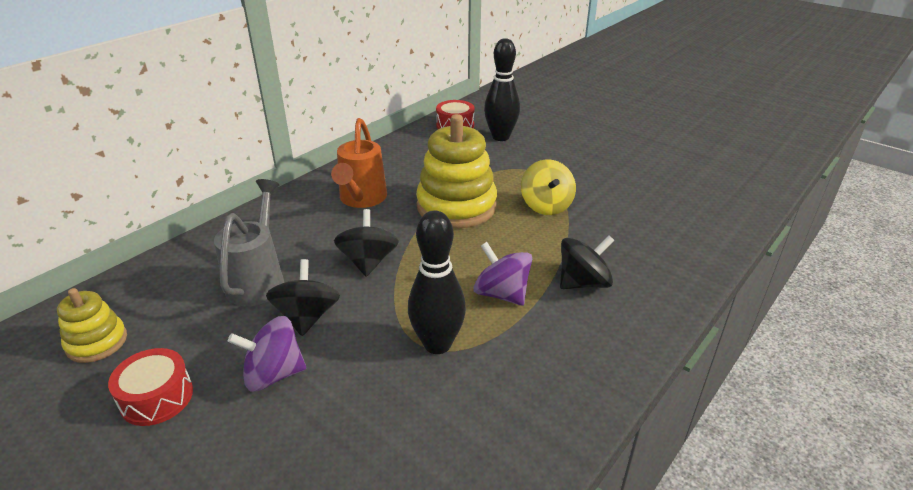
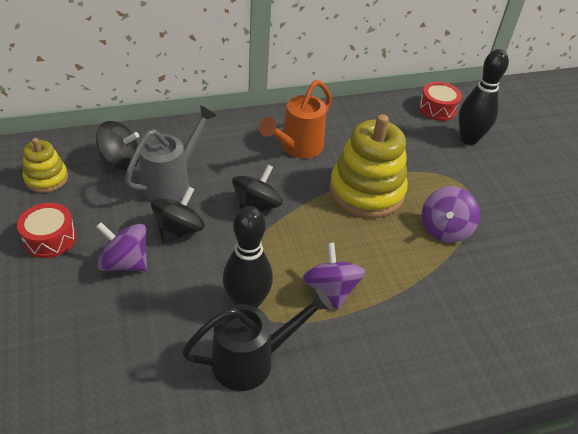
camera: 30 degrees right, 10 degrees up
(488, 388) = (251, 360): none -> black watering can
(546, 206) = (445, 229): yellow spinning top -> purple spinning top
(583, 283) = (407, 318): black spinning top -> black spinning top (121, 161)

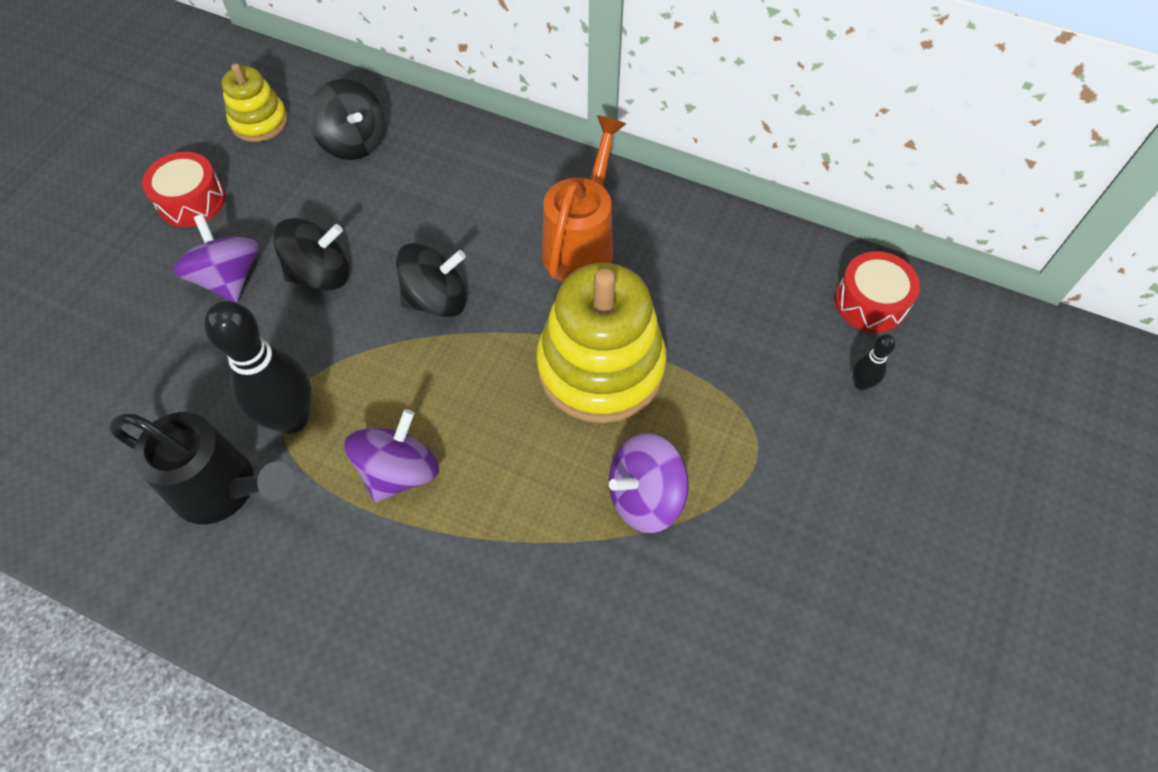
camera: 45 degrees right, 15 degrees up
(171, 182) = (377, 204): grey watering can -> none
(297, 148) = (581, 245): orange watering can -> orange watering can turned 120 degrees clockwise
(468, 139) = (861, 383): black bowling pin -> black bowling pin, size x0.45

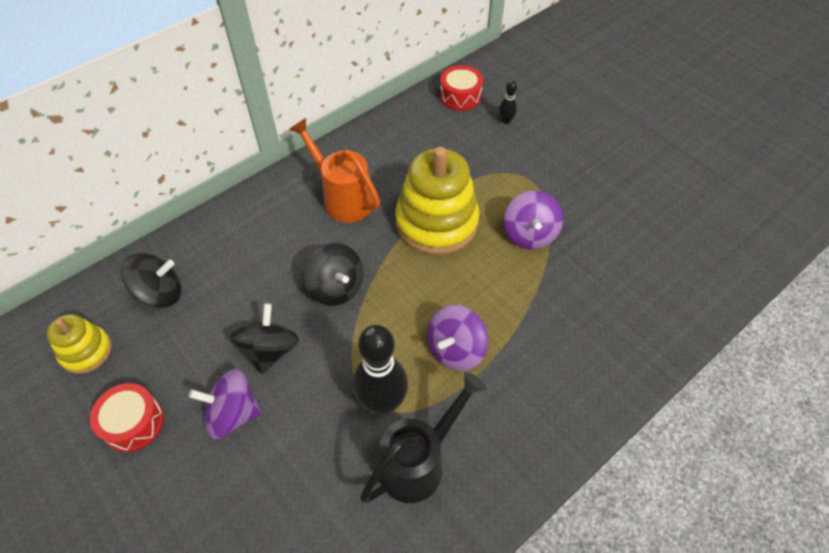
camera: 65 degrees left, 5 degrees down
(399, 471) = (455, 350): purple spinning top -> purple spinning top turned 105 degrees counterclockwise
(437, 299) = (336, 288): black spinning top -> black spinning top turned 135 degrees clockwise

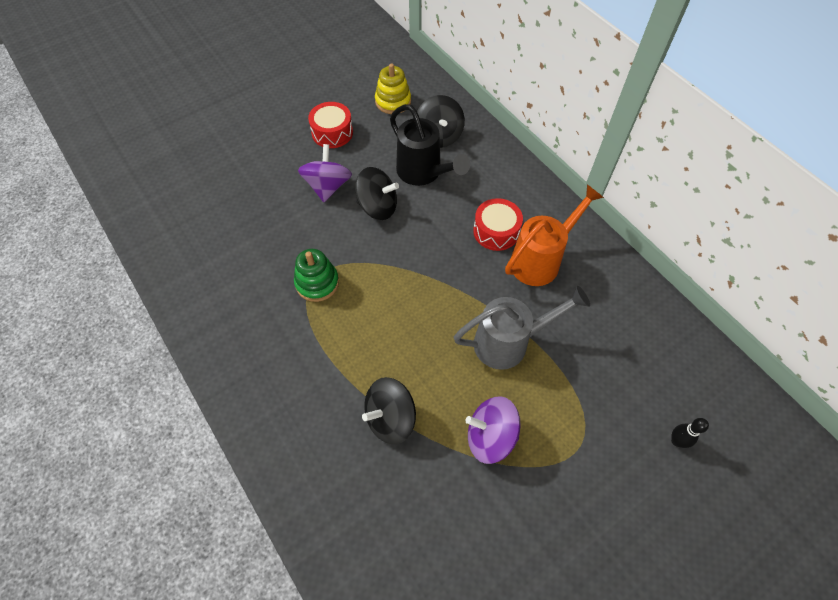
camera: 95 degrees right, 5 degrees up
(336, 288) = (434, 252): black spinning top -> black spinning top (390, 418)
(382, 403) = (317, 283): black bowling pin -> green stacking toy
(418, 462) = (262, 305): black watering can -> black watering can (423, 173)
(436, 222) = (508, 342): yellow stacking toy -> grey watering can
(455, 350) = (357, 344): purple spinning top -> none
(460, 96) = (716, 390): red drum -> red drum (496, 231)

